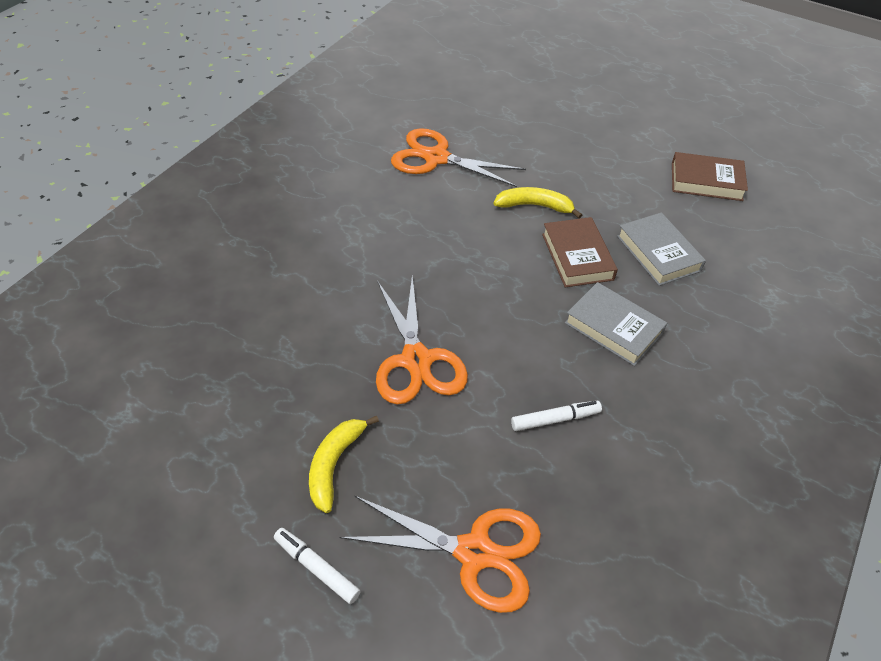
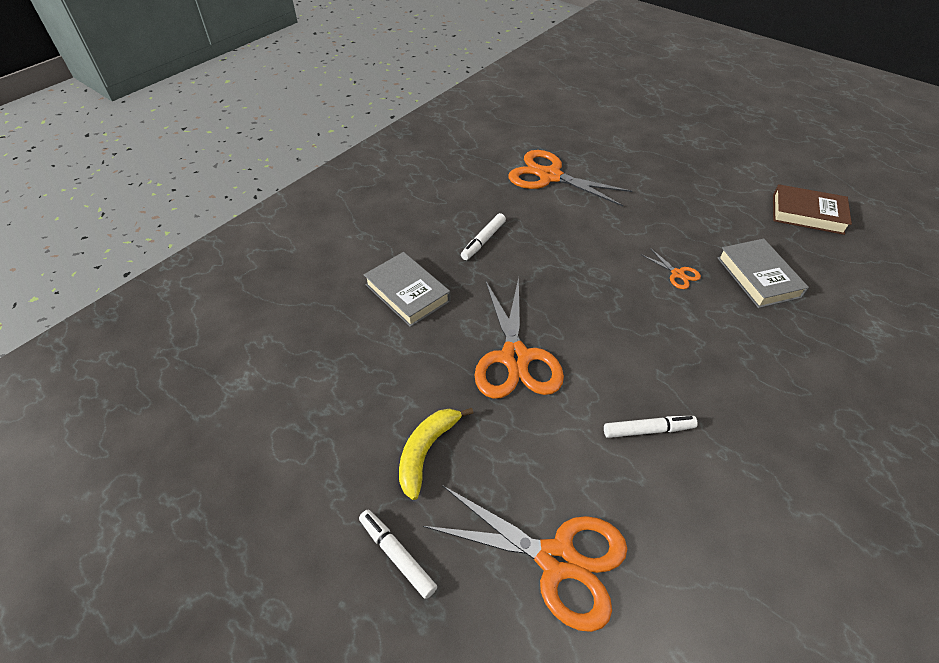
camera: 10 degrees right, 0 degrees up
(370, 237) = (483, 241): none -> white marker
(535, 206) = (639, 224): yellow banana -> none
(577, 257) = (677, 274): brown book -> orange scissors
(613, 328) = (711, 345): grey book -> grey book (407, 293)

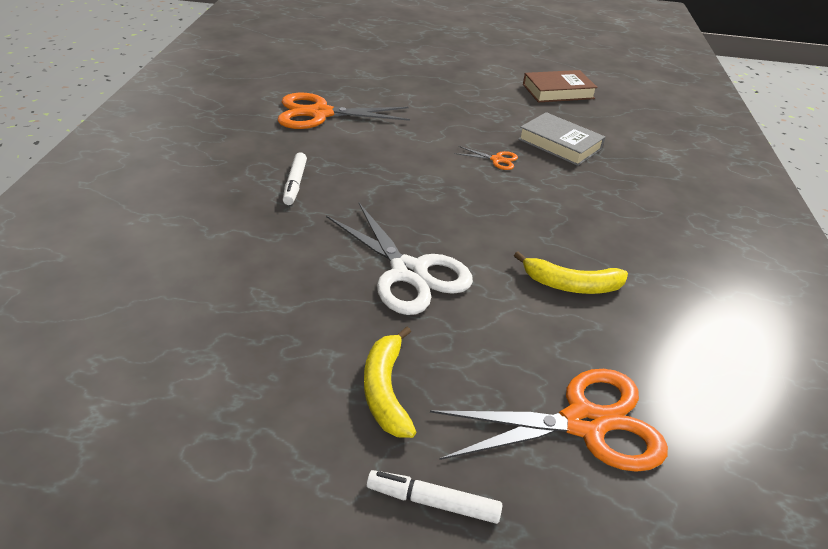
camera: 35 degrees left, 10 degrees down
(407, 293) = (246, 254): grey book -> none
(515, 357) = (408, 272): orange scissors -> white scissors
(648, 430) = (571, 285): white marker -> yellow banana

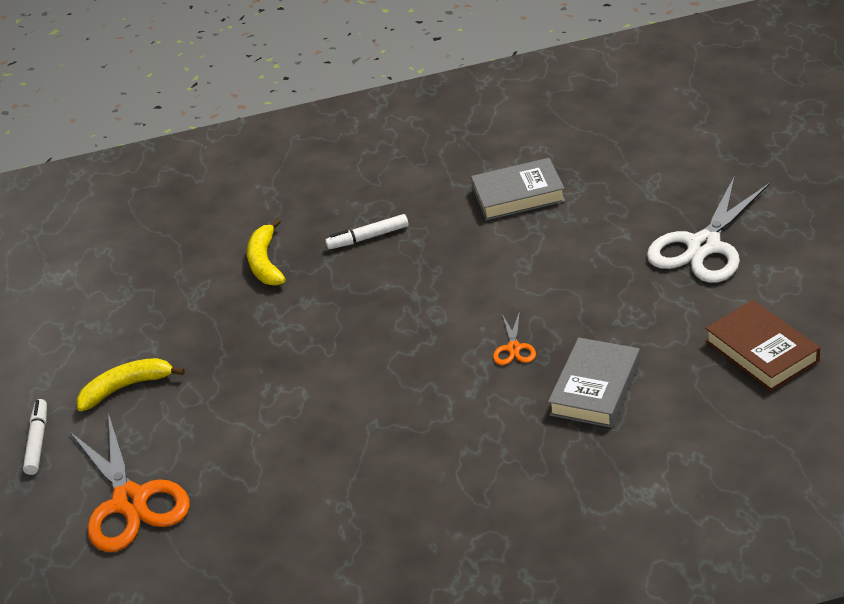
camera: 80 degrees right, 0 degrees up
(320, 114) = (518, 195): orange scissors -> grey book
(408, 272) = (270, 352): white scissors -> white scissors (704, 246)
(571, 285) = (304, 458): yellow banana -> yellow banana (265, 262)

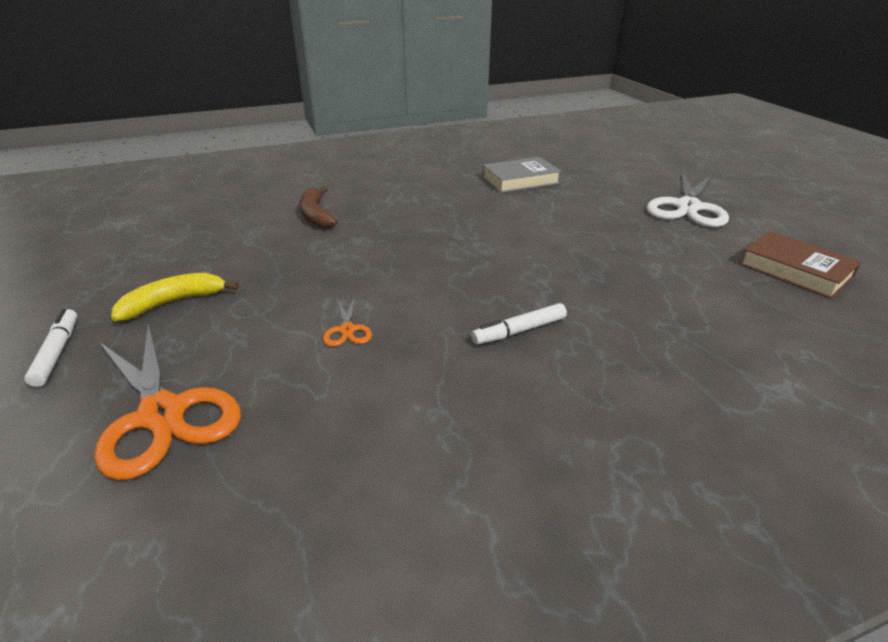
camera: 15 degrees left, 5 degrees down
(265, 262) = (316, 215): yellow banana -> brown banana
(368, 237) = (404, 201): white marker -> white marker (519, 331)
(514, 348) = (566, 270): orange scissors -> orange scissors (347, 330)
(595, 388) = (663, 298): grey book -> none

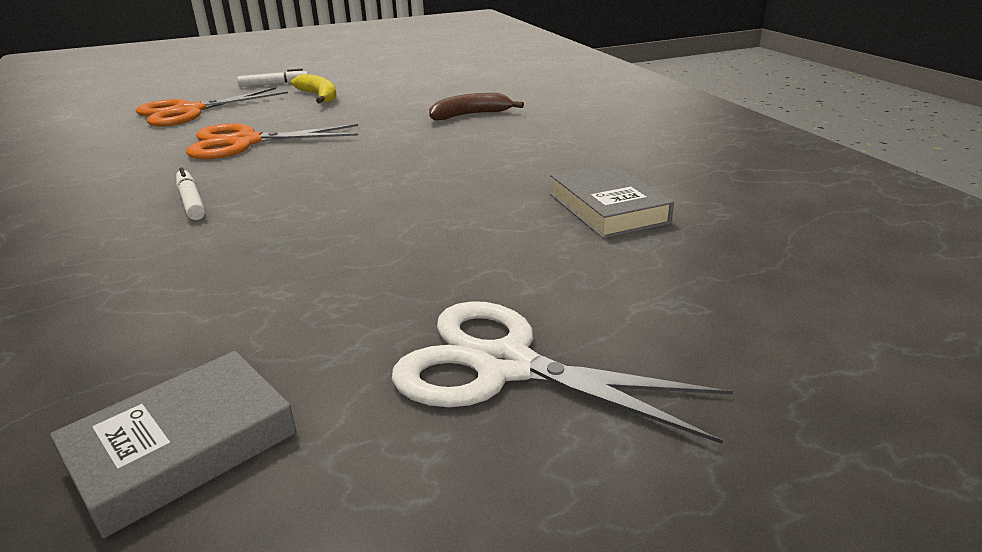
camera: 90 degrees right, 5 degrees down
(347, 330) = (245, 142): orange scissors -> orange scissors, size x2.27
(795, 270) = (182, 447): brown book -> grey book

